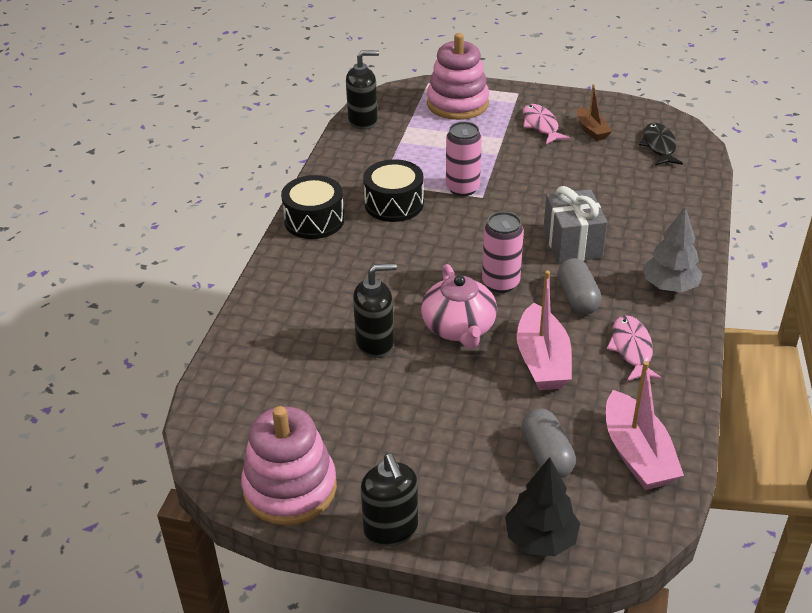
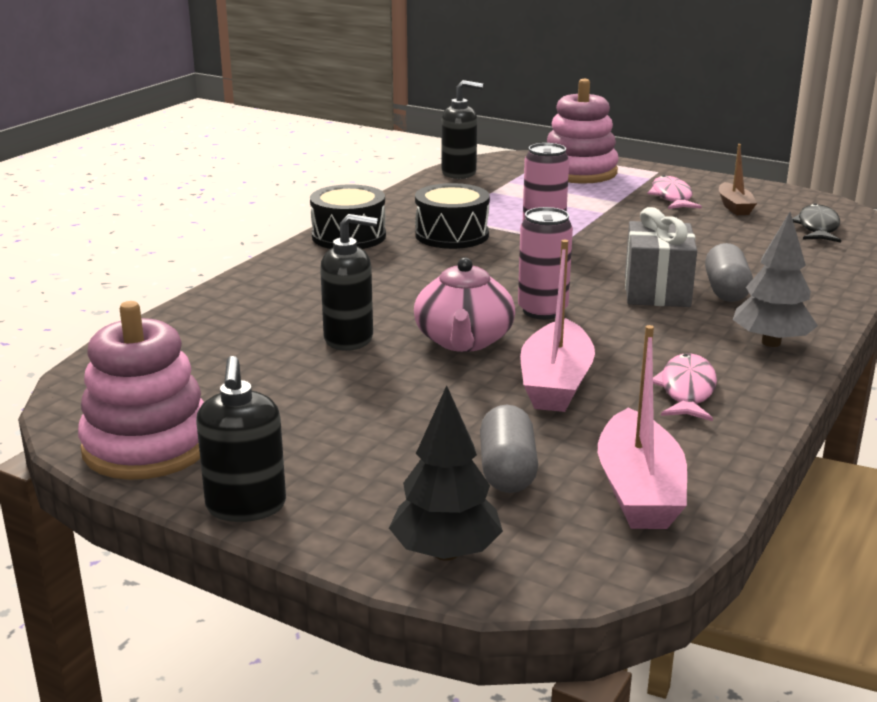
camera: 15 degrees right, 15 degrees down
(577, 298) = (637, 336): grey capsule -> grey capsule (726, 290)

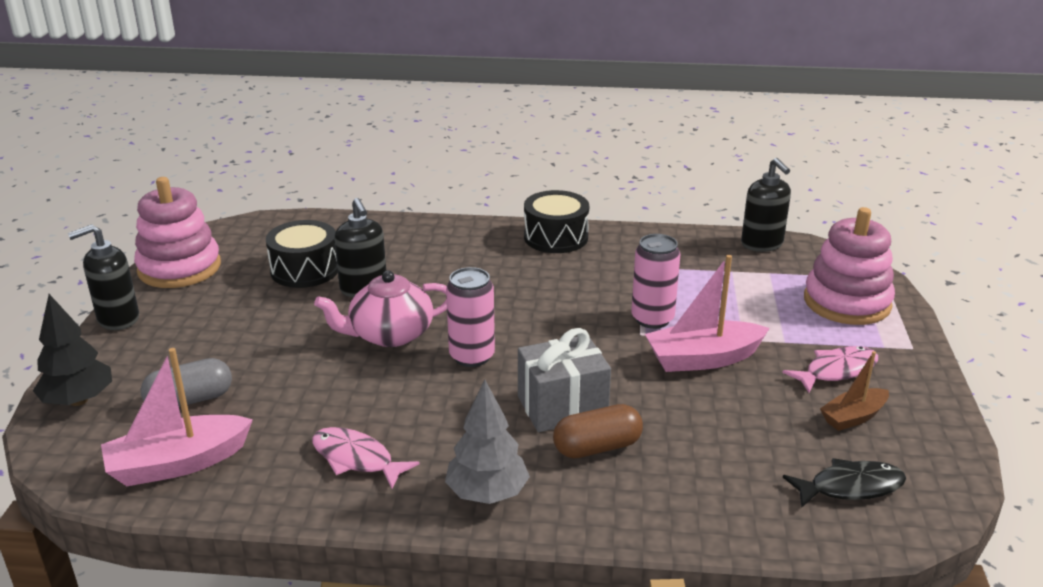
camera: 65 degrees right, 5 degrees up
(452, 235) = (602, 278): black drum -> black drum (305, 270)
(555, 383) = (336, 391): pink boat -> pink boat (703, 359)
(687, 390) = (356, 459): pink fish -> pink fish turned 135 degrees counterclockwise
(726, 290) = (597, 447): grey capsule -> brown capsule

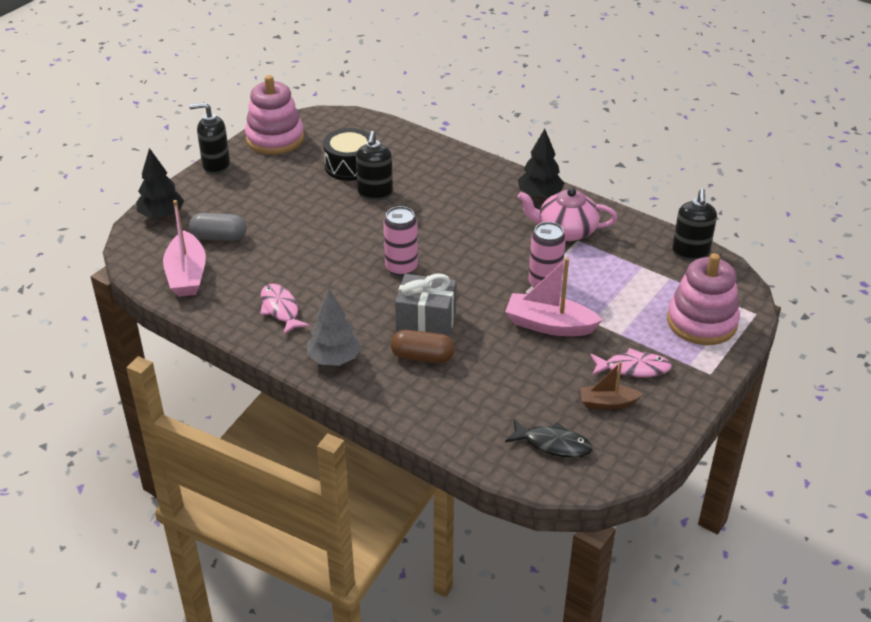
camera: 30 degrees right, 10 degrees up
(177, 463) = (187, 275): pink boat -> pink boat turned 105 degrees counterclockwise
(389, 334) = (364, 233): pink teapot -> pink teapot (566, 230)
(556, 237) = (540, 195): black drum -> black tree

